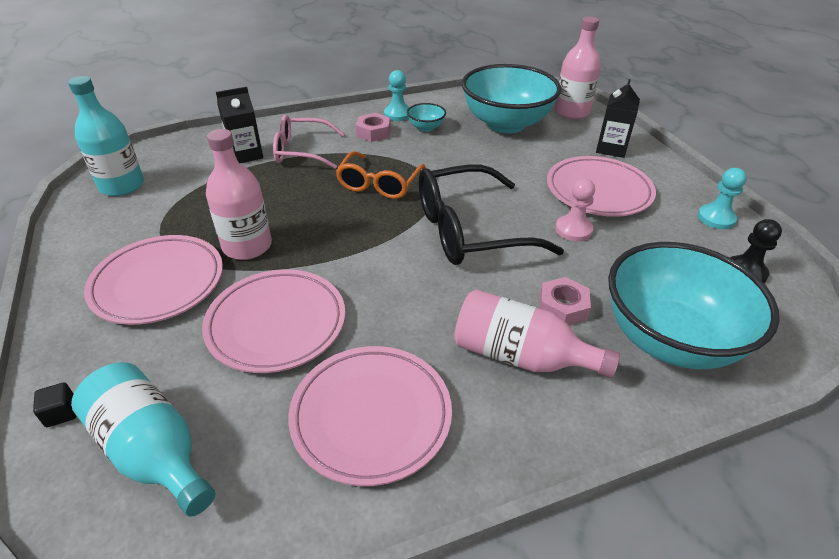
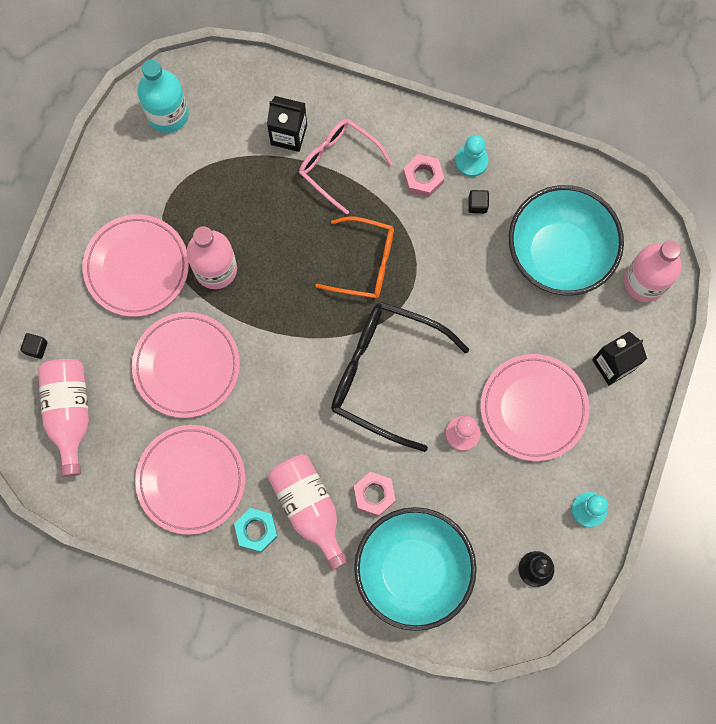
camera: 40 degrees right, 35 degrees up
(153, 451) = (69, 413): turquoise bottle -> pink bottle
(379, 184) = (365, 263): orange glasses -> orange glasses turned 135 degrees counterclockwise
(426, 127) = (477, 205): turquoise bowl -> black cube
(492, 413) = (256, 530): none -> turquoise nut

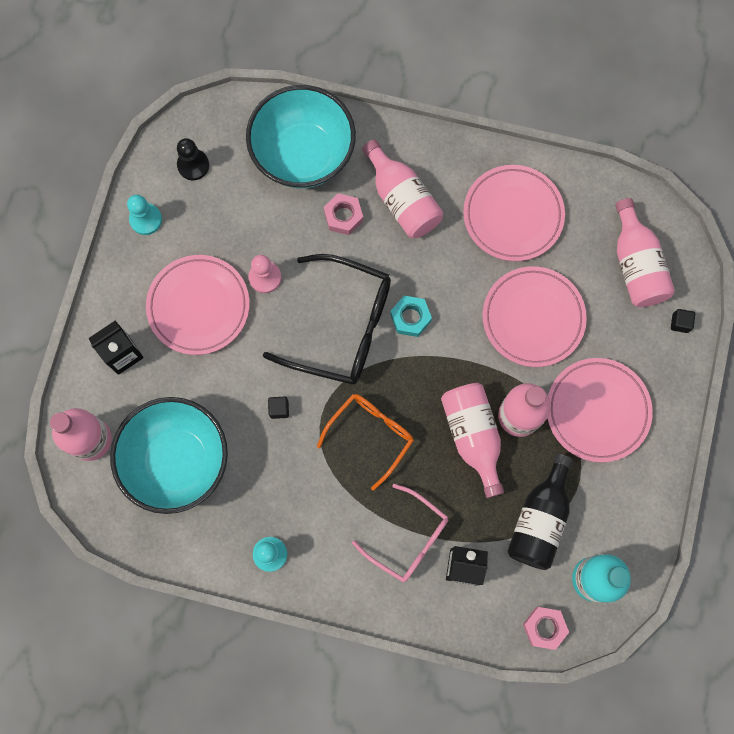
camera: 175 degrees right, 0 degrees up
(210, 171) = (539, 519): none -> black bottle
(256, 530) = (447, 177): turquoise nut -> turquoise nut (410, 318)
(264, 253) = (473, 436): none -> pink bottle
(365, 263) = (371, 435): orange glasses -> orange glasses turned 120 degrees clockwise
(423, 178) = (319, 531): pink nut -> pink nut (544, 628)
(477, 205) = (261, 506): black cube -> black cube (279, 409)

